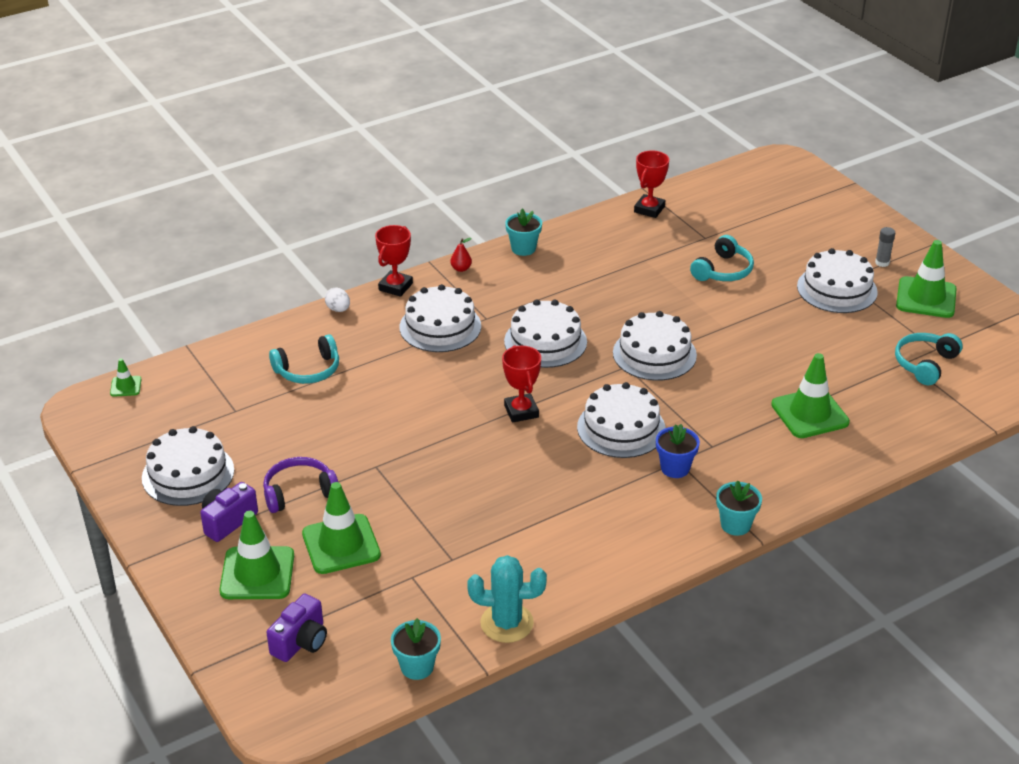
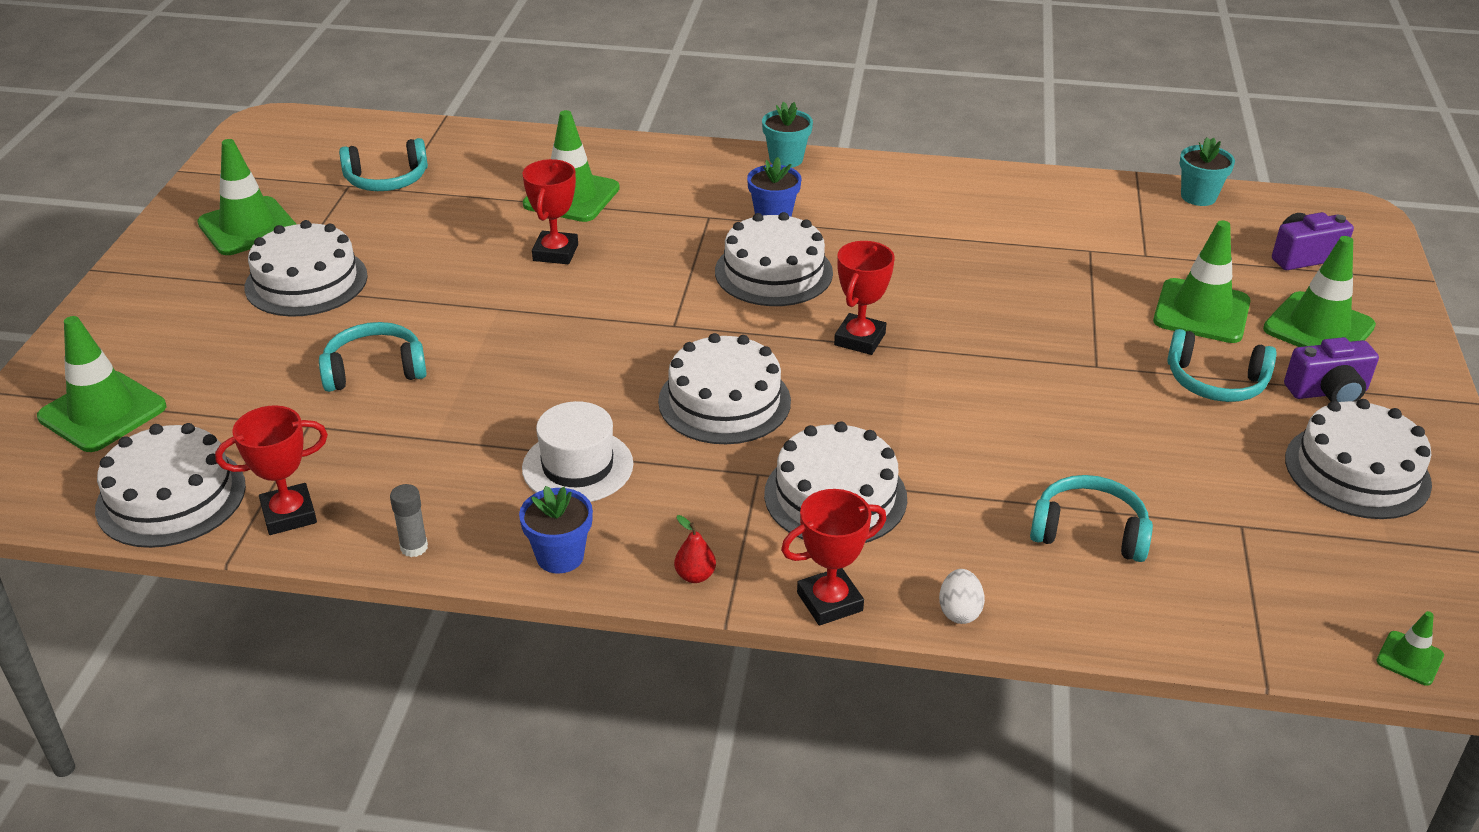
camera: 140 degrees left, 0 degrees up
(299, 492) = (1215, 382): purple headphones -> turquoise headphones
(507, 623) = (1084, 189): turquoise cactus -> none
(523, 248) = (560, 556): turquoise flower pot -> blue flower pot
(568, 281) = (577, 466): none -> white hat
(654, 354) = (622, 321): white cake -> white cake (171, 497)
(753, 372) = (555, 253): none -> red trophy
(793, 200) = (102, 412): none -> green traffic cone
(882, 263) = (200, 281): grey glue stick -> grey glue stick (414, 547)

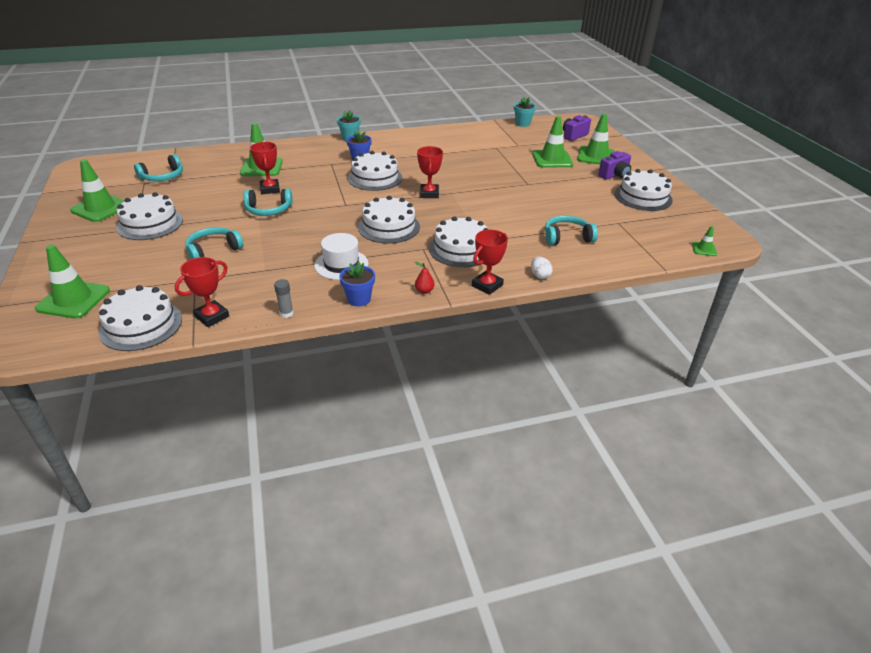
camera: 25 degrees left, 0 degrees up
(1215, 382) = (574, 180): turquoise headphones -> turquoise headphones (268, 210)

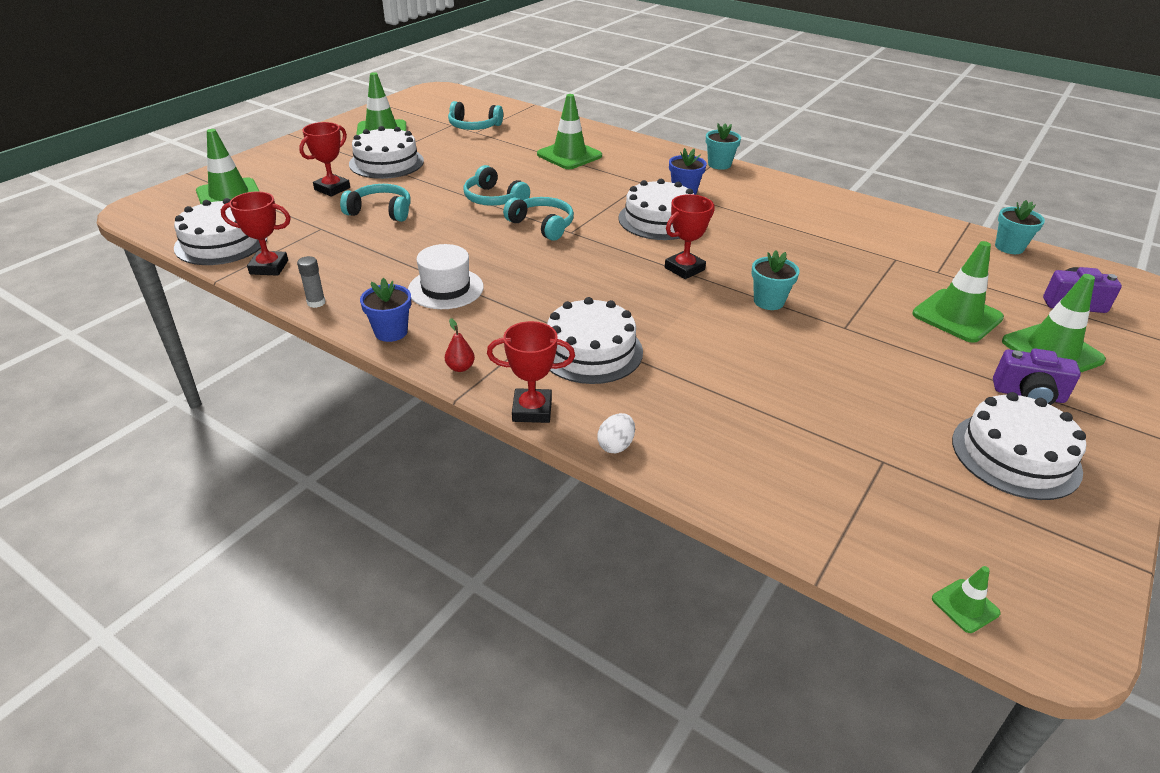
camera: 50 degrees right, 0 degrees up
(270, 189) = (534, 180): red trophy -> red trophy (332, 189)
(389, 227) = (566, 279): white cake -> none
(485, 189) = (768, 301): none -> turquoise flower pot
(567, 237) = (755, 426): turquoise headphones -> turquoise headphones (542, 225)

